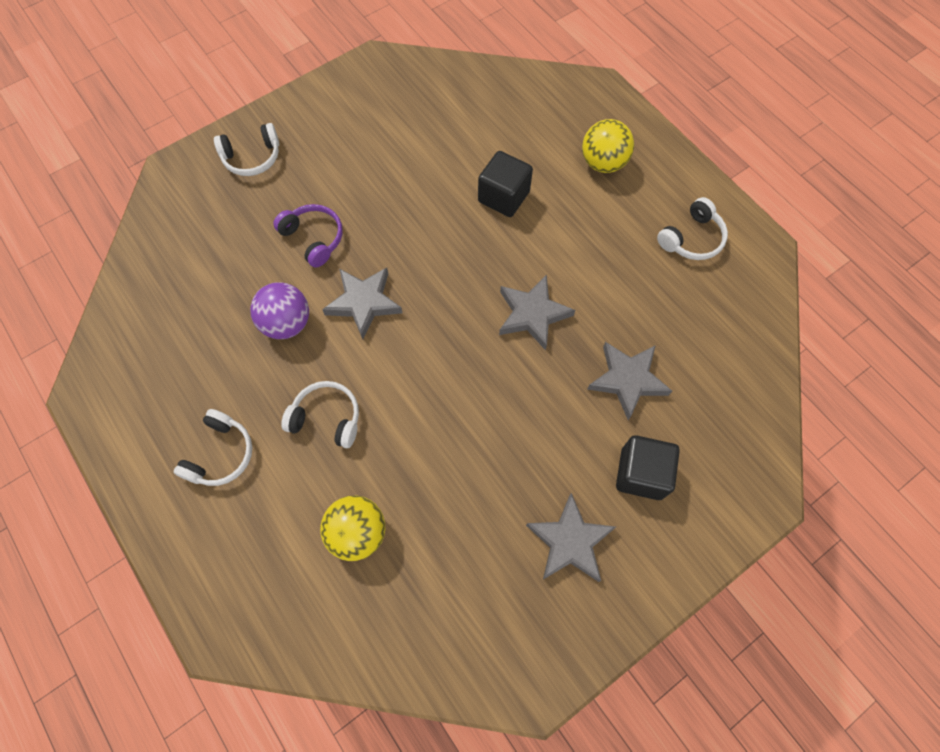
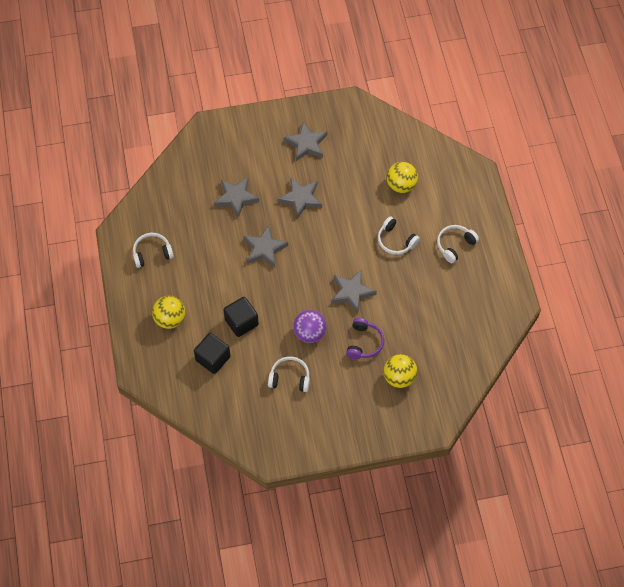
camera: 155 degrees left, 5 degrees down
(245, 212) = (399, 377): none -> yellow ball
(252, 158) = (382, 415): white headphones -> white headphones (289, 378)
(287, 323) = (398, 298): purple ball -> purple ball (309, 333)
(314, 238) = (364, 343): purple headphones -> purple headphones turned 150 degrees counterclockwise
(521, 425) = (301, 198): none -> grey star
(641, 474) = (257, 156): black cube -> black cube (213, 358)

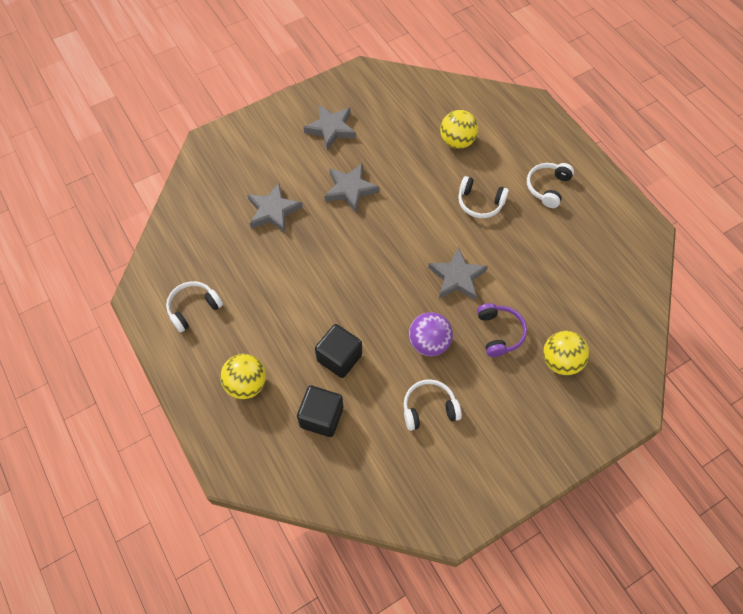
camera: 20 degrees left, 0 degrees up
(264, 249) = (331, 259): grey star -> none

